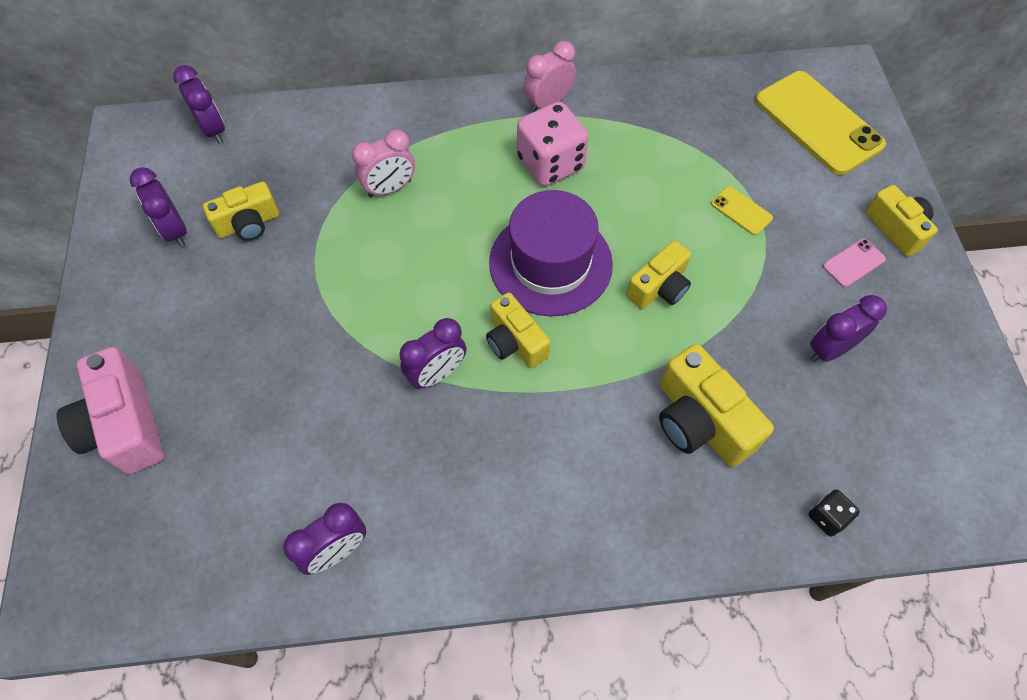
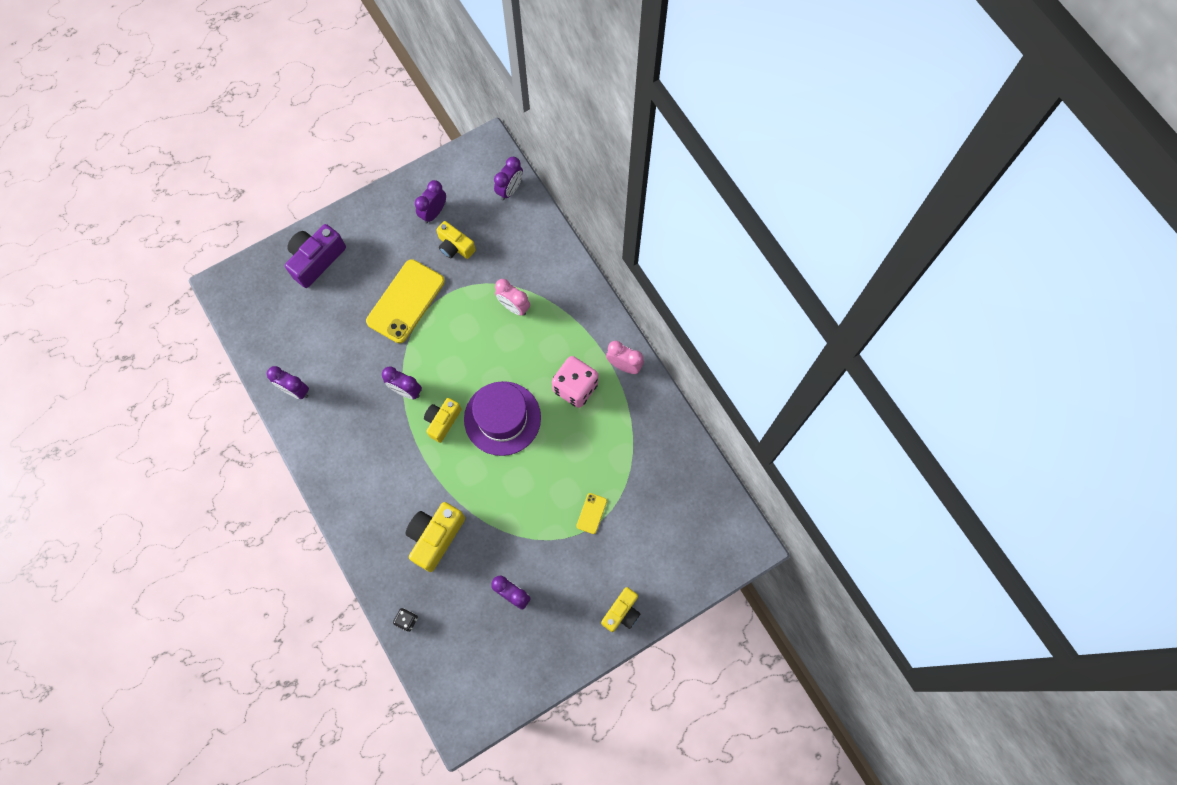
camera: 65 degrees right, 10 degrees up
(125, 425) = (316, 260): pink camera -> purple camera
(659, 287) = (512, 485): yellow camera -> none
(818, 123) = (690, 539): yellow phone -> yellow phone (406, 301)
(853, 263) = (582, 592): pink phone -> none

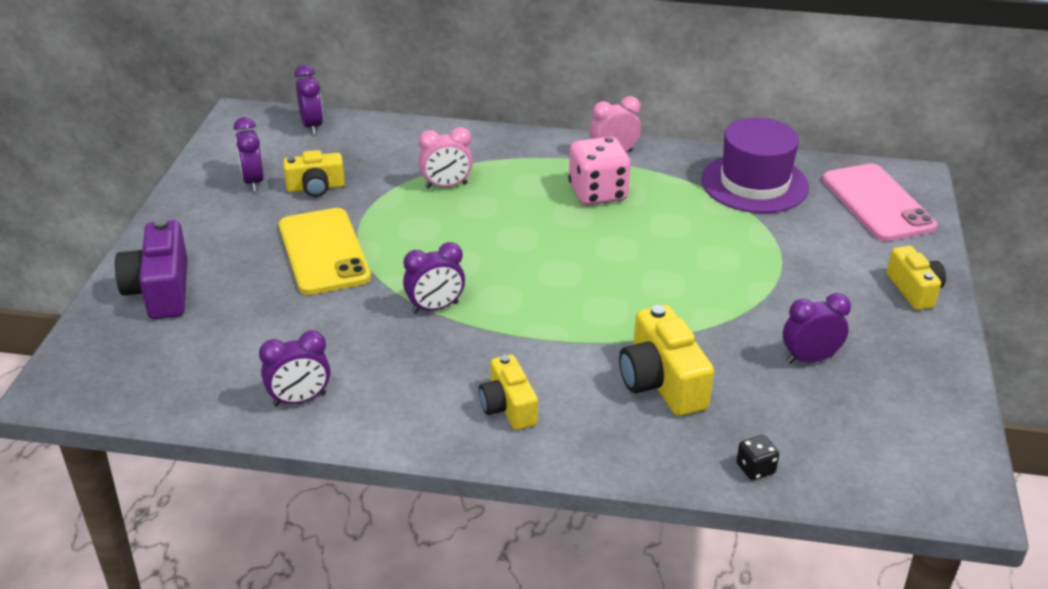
camera: 50 degrees left, 35 degrees down
(442, 421) = (514, 300): yellow camera -> yellow camera (508, 407)
(502, 418) = (569, 256): purple hat -> purple hat (754, 183)
(591, 513) = (764, 253): yellow phone -> none
(700, 543) = (877, 203): none -> pink phone

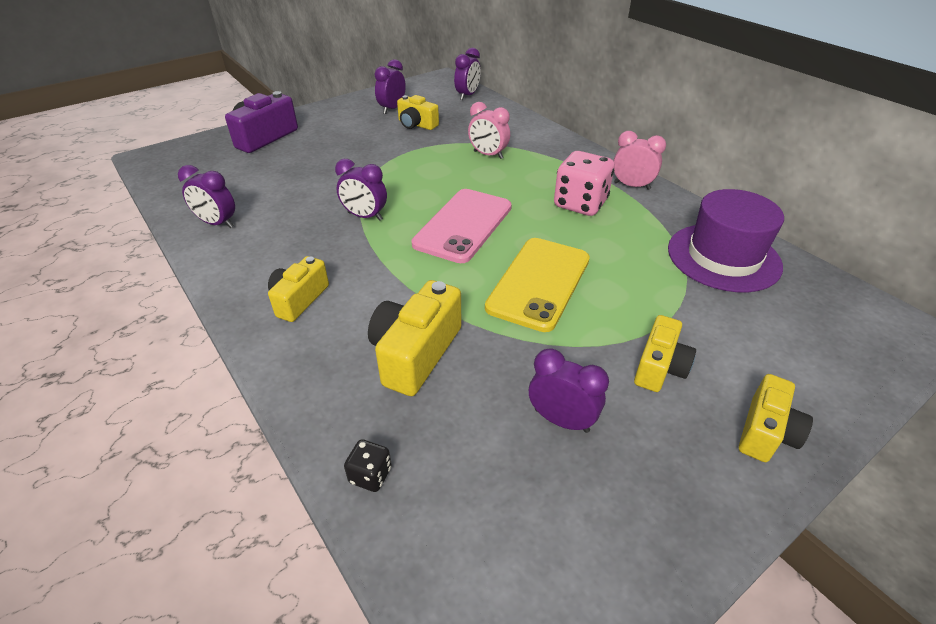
camera: 45 degrees right, 5 degrees up
(324, 252) = (363, 157): yellow phone -> yellow phone (539, 283)
(817, 288) = (659, 367): none -> yellow camera
(877, 203) = (834, 333): pink phone -> pink phone (463, 225)

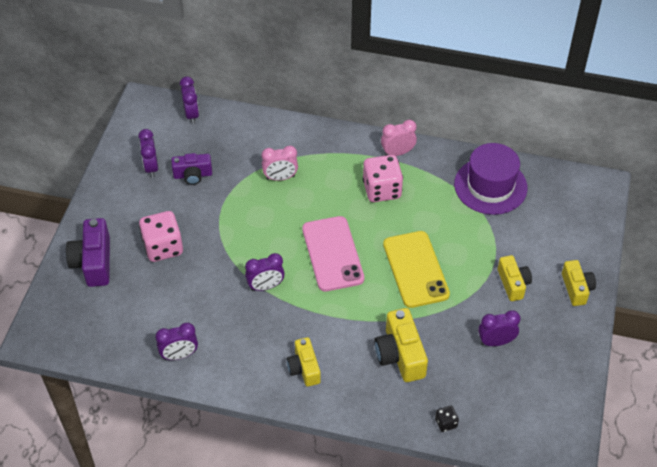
camera: 40 degrees left, 10 degrees up
(325, 152) = (163, 247): none -> pink dice
(416, 124) = (193, 175): yellow camera -> purple camera

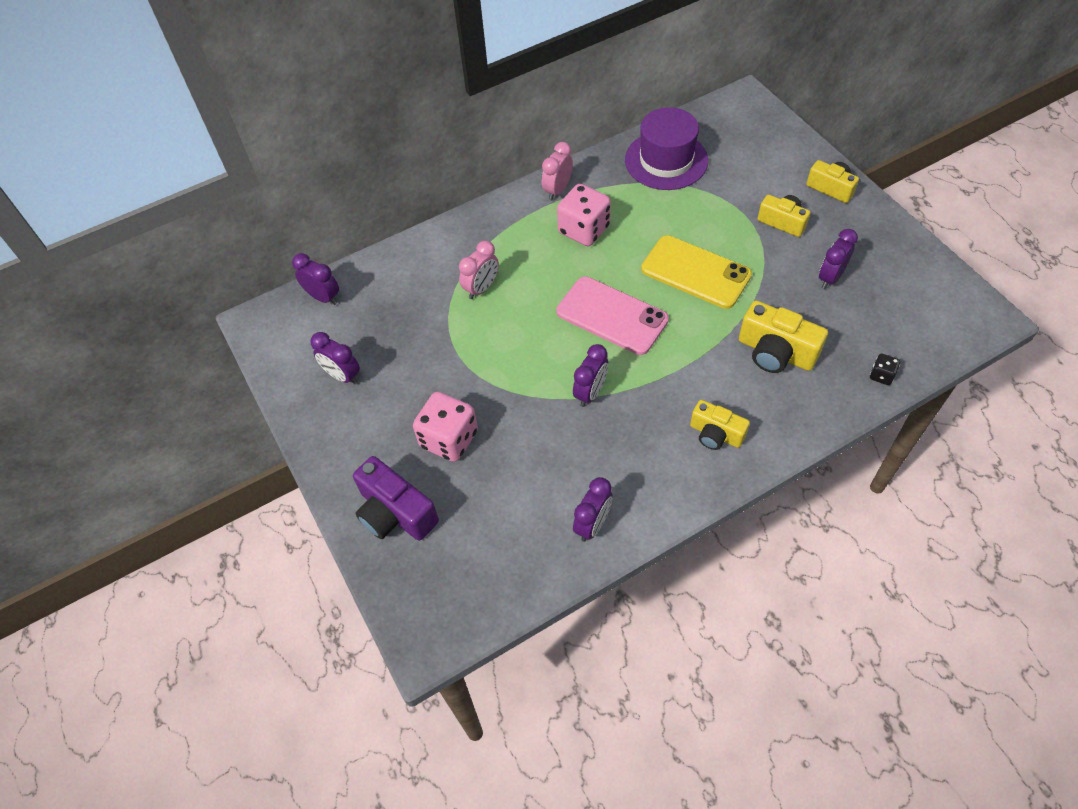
camera: 40 degrees left, 5 degrees up
(193, 175) = (394, 350): purple camera -> none

